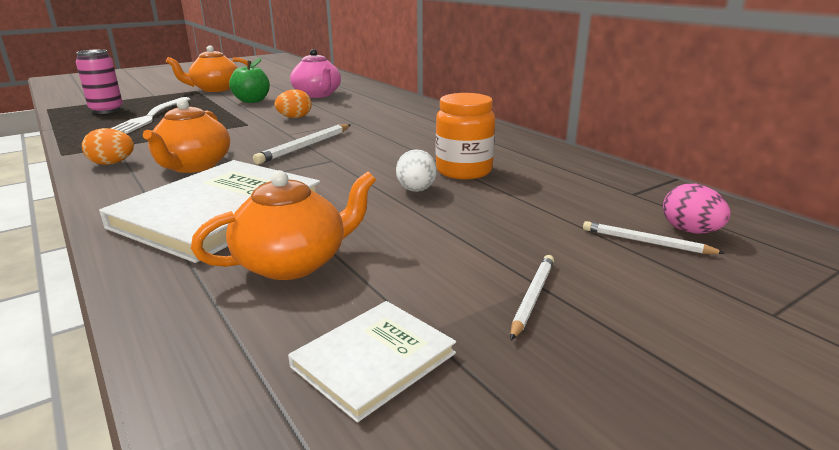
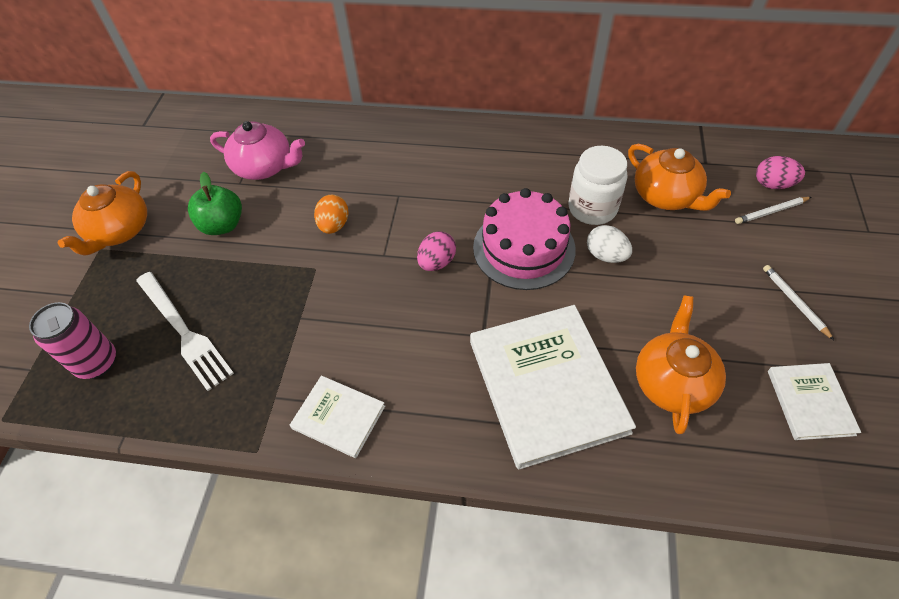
camera: 45 degrees left, 30 degrees up
(112, 163) = (338, 417): orange egg -> white book
(193, 166) = (412, 360): orange teapot -> orange teapot (666, 196)
(305, 146) = (437, 262): white pencil -> pink egg
(369, 164) = (524, 248): none -> pink cake
(463, 171) = (592, 208): orange jar -> white jar

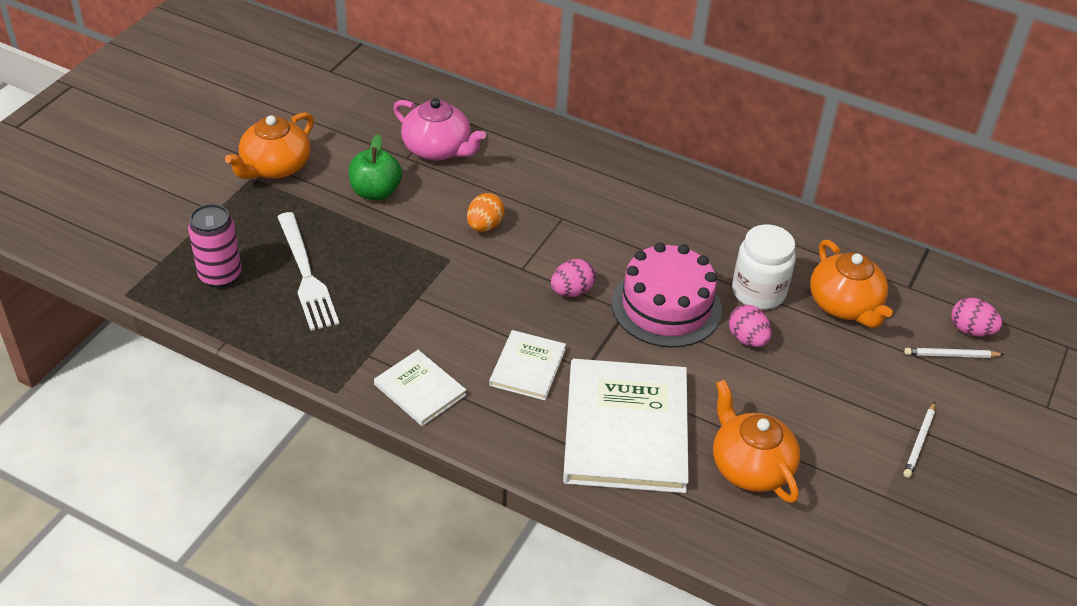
camera: 15 degrees right, 10 degrees down
(606, 255) = (747, 339): white egg -> pink egg
(672, 382) = (750, 466): orange teapot -> orange teapot turned 60 degrees counterclockwise
(794, 302) = (919, 442): white pencil -> white pencil turned 150 degrees counterclockwise
(810, 402) = (877, 527): white book -> white book (527, 367)

